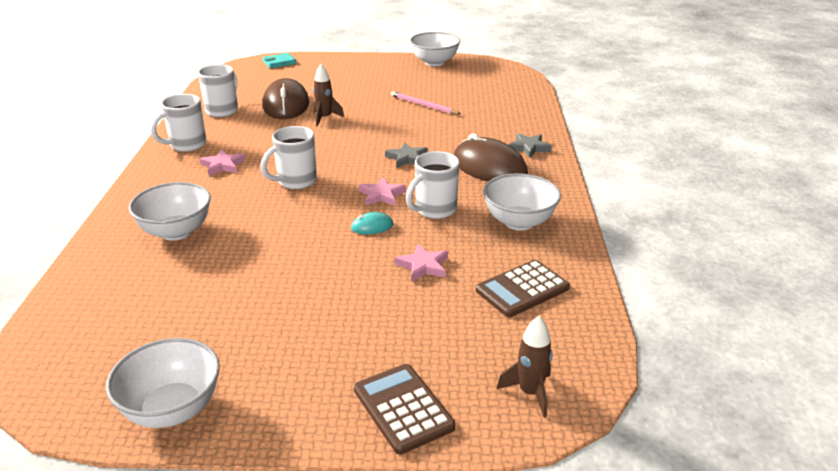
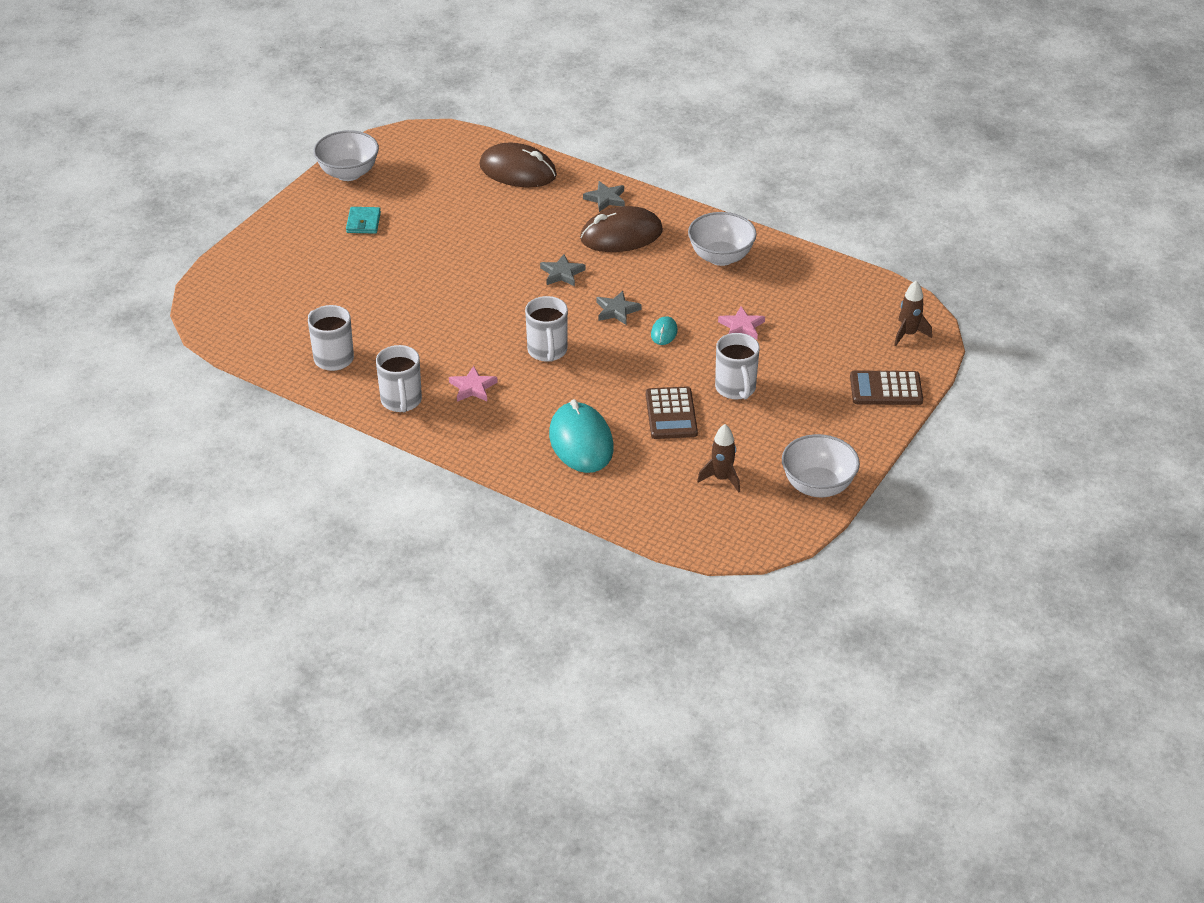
camera: 60 degrees left, 10 degrees up
(176, 232) = (581, 442): white bowl -> turquoise mouse
(279, 63) = (225, 282): turquoise wallet -> turquoise wallet (363, 222)
(286, 105) = (362, 310): brown mouse -> brown mouse (518, 171)
(325, 118) = (424, 295): brown rocket -> brown rocket (721, 478)
(382, 195) = (617, 310): pink star -> grey star
(423, 105) = (456, 222): pink pencil -> none
(434, 210) = (666, 292): white mug -> white mug (736, 389)
(522, 289) = (806, 293): brown calculator -> brown calculator (671, 414)

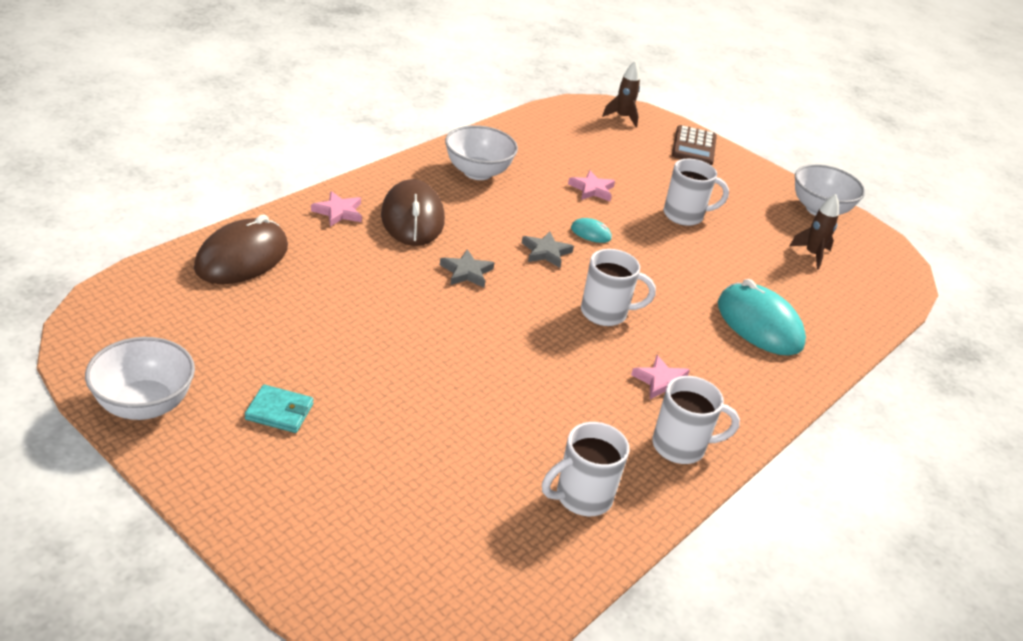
camera: 85 degrees left, 5 degrees down
(581, 442) = (759, 324): turquoise mouse -> turquoise mouse turned 60 degrees clockwise
(605, 199) = (338, 212): grey star -> pink star
(671, 414) = (719, 259): brown calculator -> none

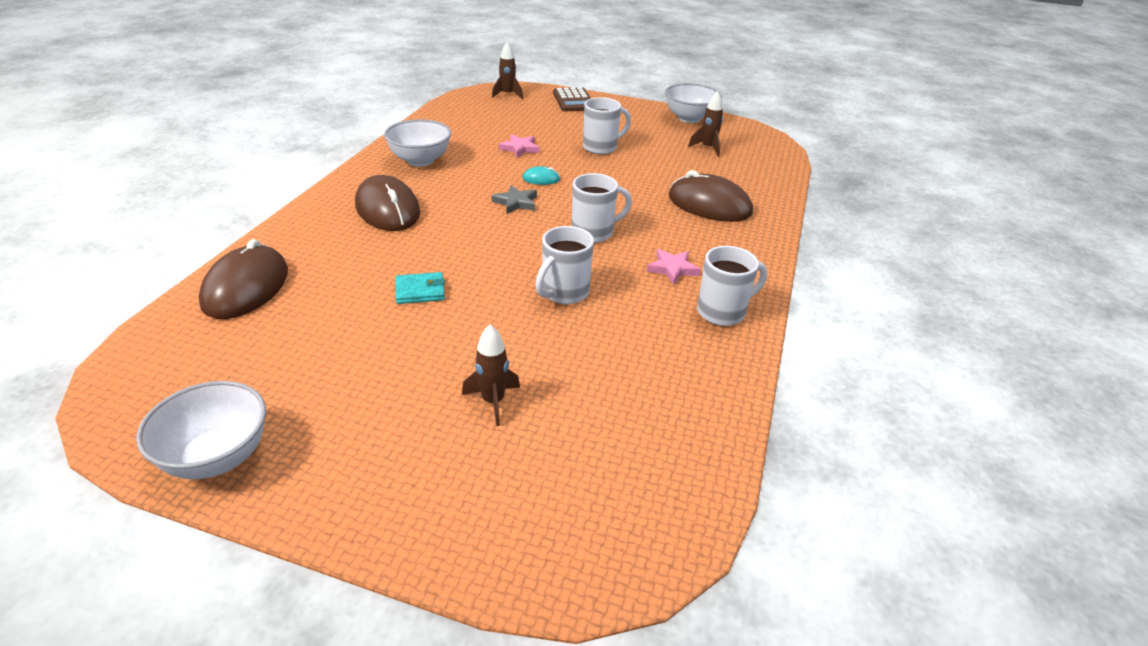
camera: 20 degrees left, 0 degrees up
(279, 411) = (365, 411): turquoise wallet -> turquoise wallet (420, 291)
(338, 212) = (317, 223): pink star -> none
(393, 447) = (493, 401): none -> brown rocket
(466, 272) = (461, 236): grey star -> none
(581, 497) = (679, 381): white mug -> white mug (564, 293)
(759, 324) = (709, 205): turquoise mouse -> brown mouse

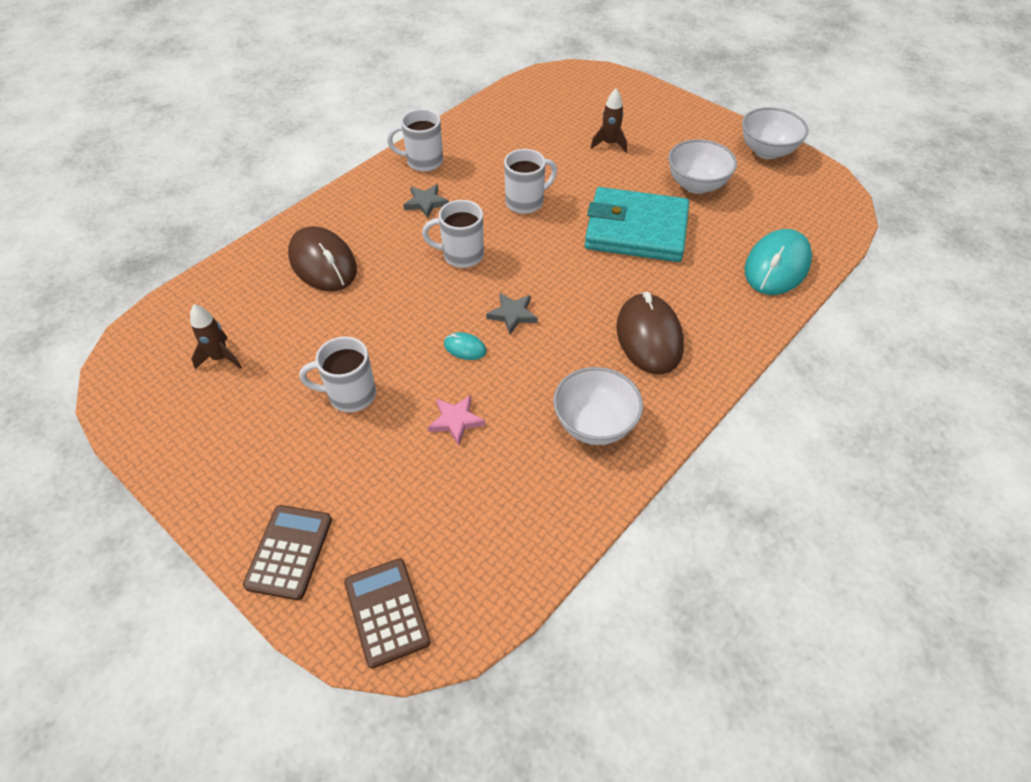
camera: 155 degrees left, 15 degrees up
(246, 287) = (777, 266): brown mouse -> turquoise mouse
(420, 291) = (636, 230): turquoise wallet -> turquoise wallet, size x2.47
(507, 95) = (386, 612): brown rocket -> brown calculator
(672, 269) = (426, 203): pink star -> grey star
(689, 118) = (165, 439): white bowl -> white bowl (696, 185)

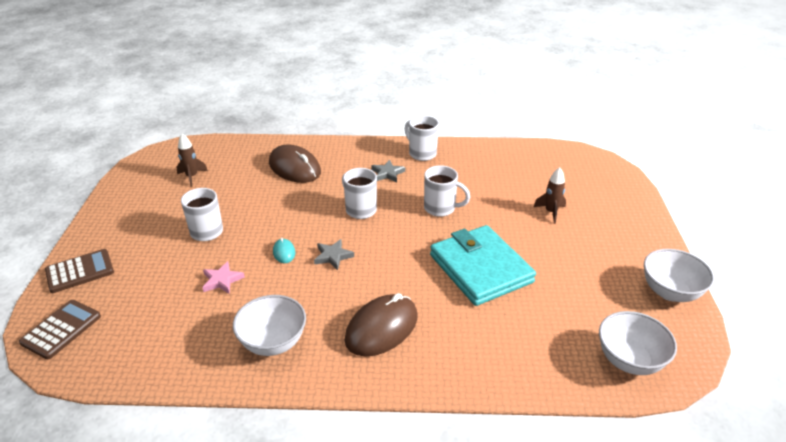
camera: 50 degrees right, 15 degrees down
(323, 263) = (294, 168): brown mouse -> brown mouse turned 60 degrees counterclockwise
(696, 185) = (570, 274): white bowl -> white bowl (629, 360)
(777, 266) = (541, 362): turquoise mouse -> none

